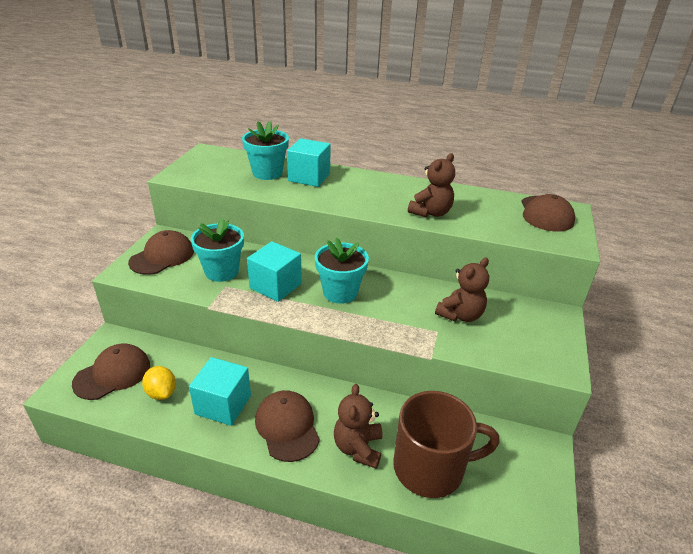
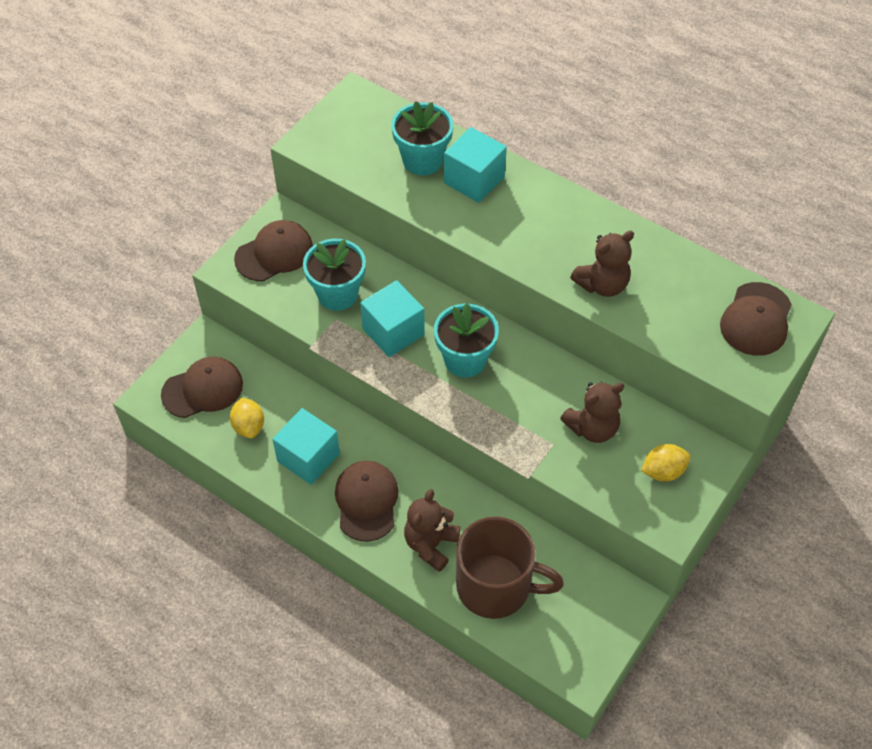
camera: 20 degrees right, 20 degrees up
(530, 331) = (663, 471): none -> yellow lemon

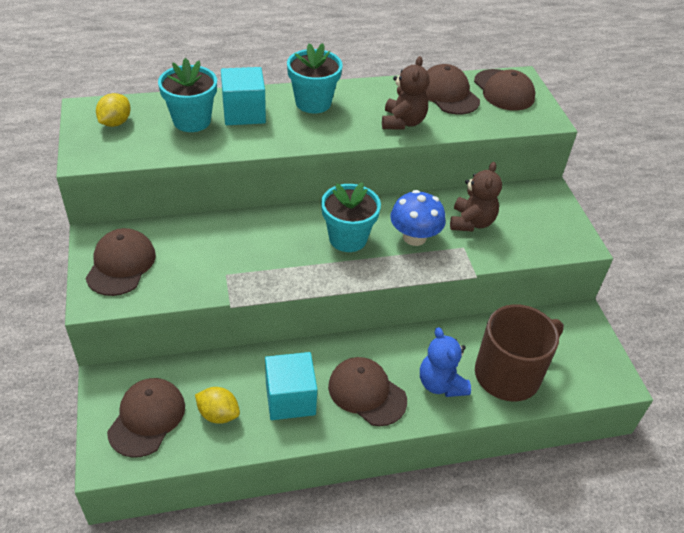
camera: 50 degrees left, 10 degrees down
(337, 294) = (207, 259): turquoise flower pot -> turquoise flower pot (313, 103)
(393, 332) = (278, 255): turquoise cube -> none
(430, 544) = (441, 384): brown teddy bear -> blue teddy bear
(522, 402) = (414, 237): none -> blue mushroom
(663, 471) = (537, 217): yellow lemon -> yellow lemon (115, 123)
(690, 285) = (448, 94): none -> brown cap

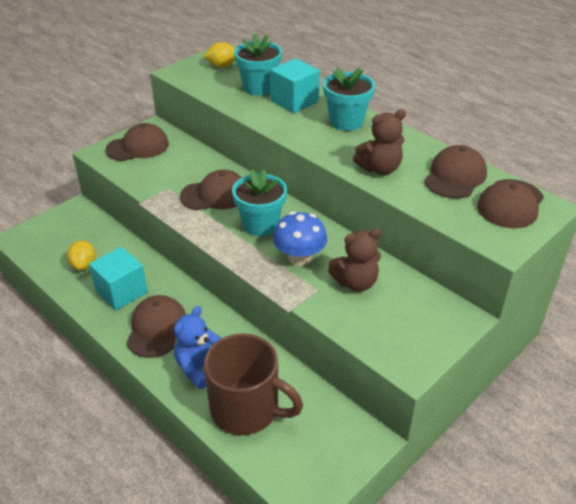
camera: 60 degrees right, 5 degrees down
(147, 418) = (60, 237): brown cap -> brown cap (215, 195)

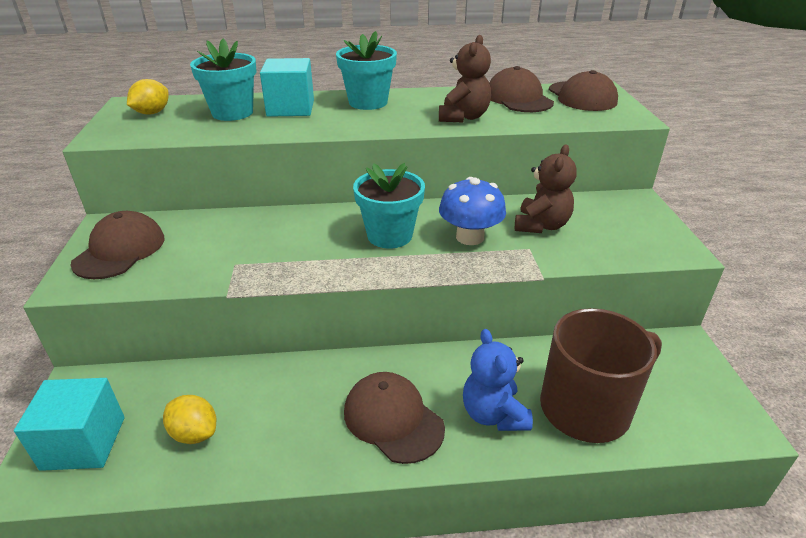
camera: 50 degrees left, 5 degrees down
(121, 291) = (292, 420): turquoise cube -> turquoise cube (84, 443)
(215, 195) = (299, 240): brown cap -> none

